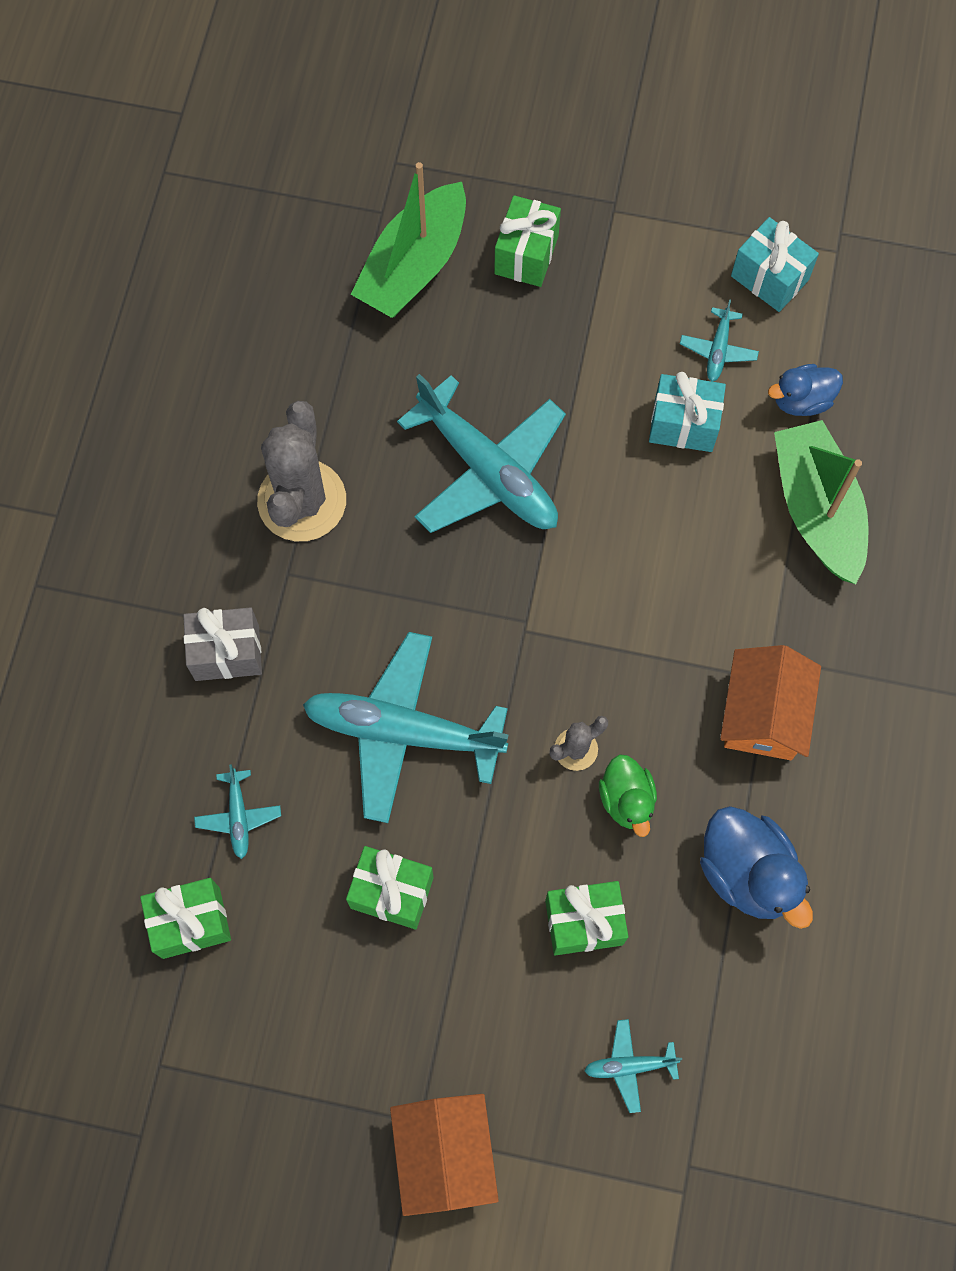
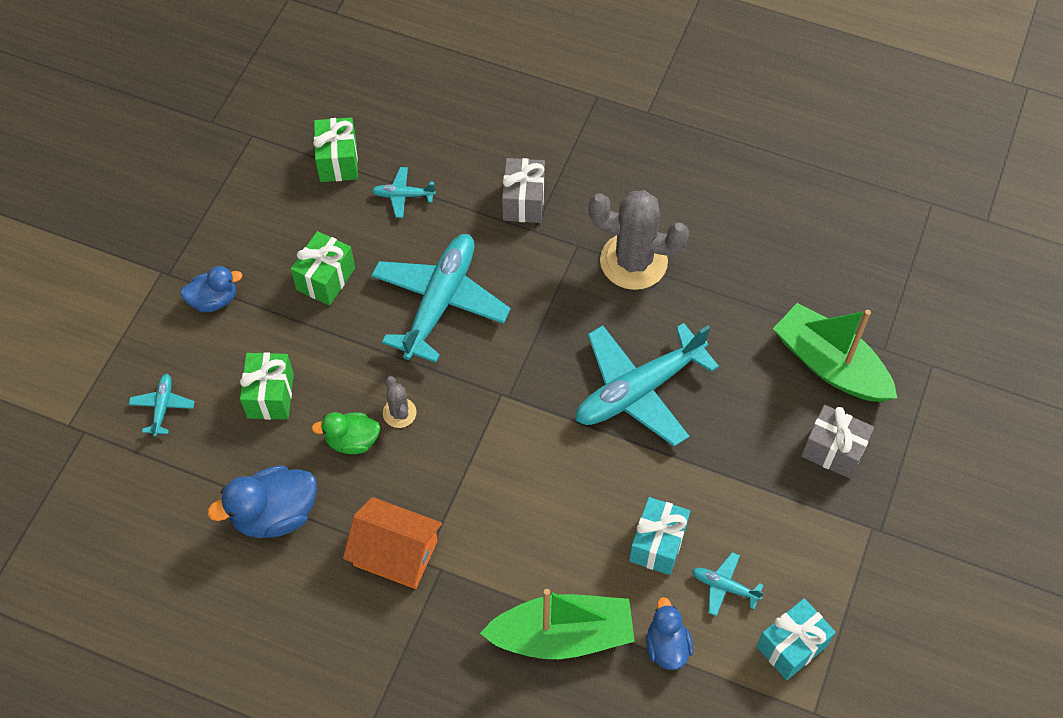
camera: 100 degrees right, 10 degrees down
(444, 1154) = (143, 285): orange house -> none
(451, 1042) = (214, 300): none -> blue duck
(526, 255) = (833, 450): green gift -> grey gift

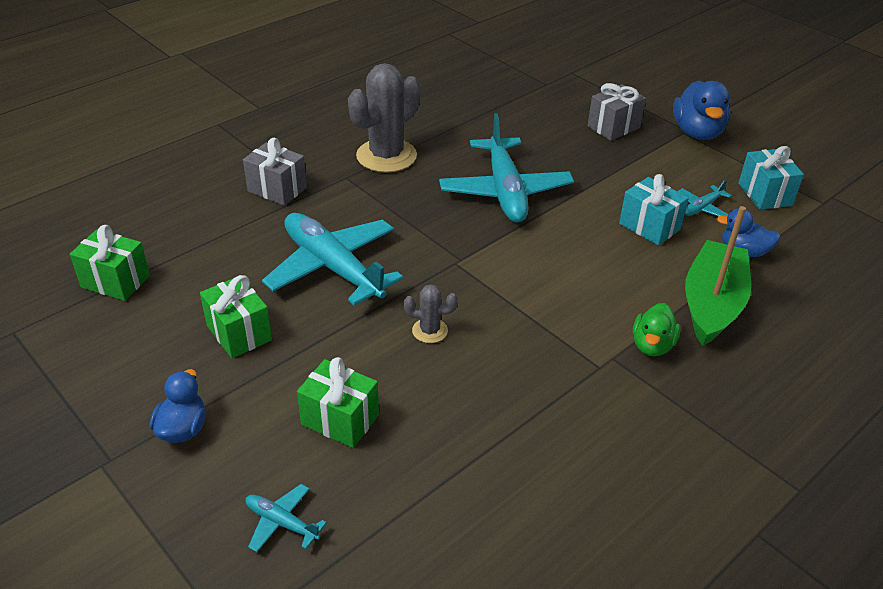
camera: 65 degrees left, 20 degrees down
(275, 514) = (485, 463): blue duck -> blue duck (697, 132)
(352, 441) = (437, 373): green duck -> green duck (652, 345)
(395, 553) = (580, 383): orange house -> none
(403, 195) = (199, 253): turquoise plane -> none
(830, 365) = (544, 106): green boat -> none

